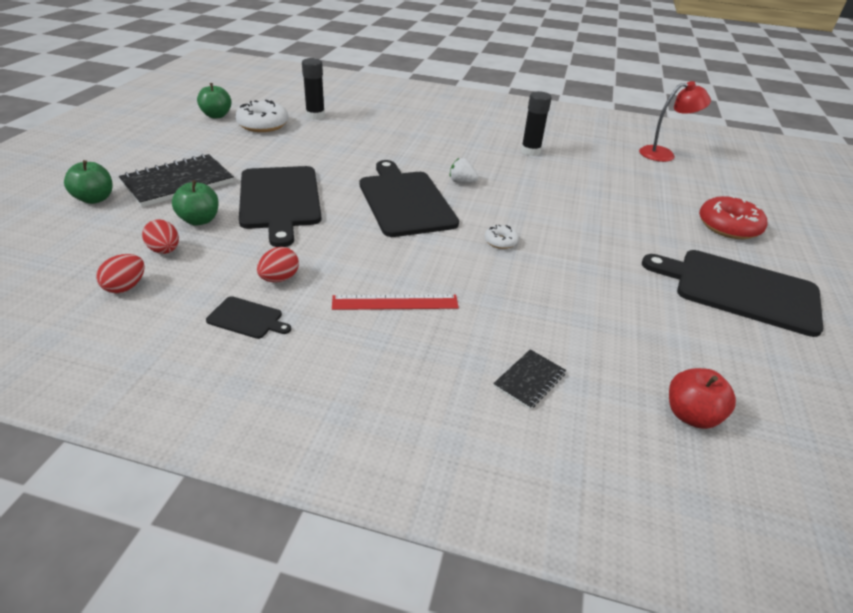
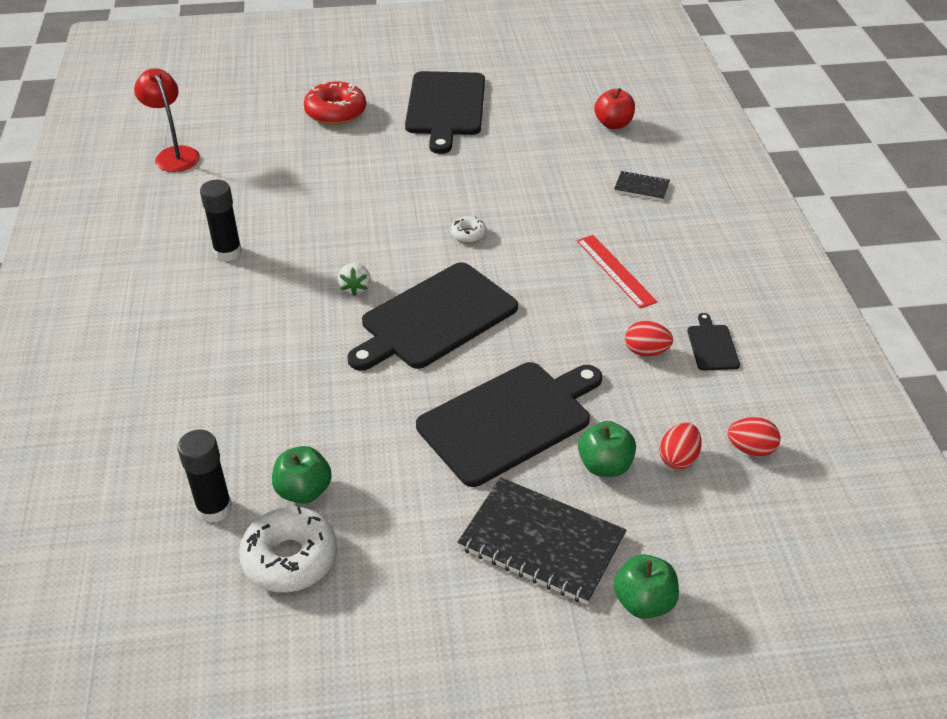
camera: 110 degrees left, 5 degrees up
(216, 115) = (285, 647): green apple -> green apple (304, 491)

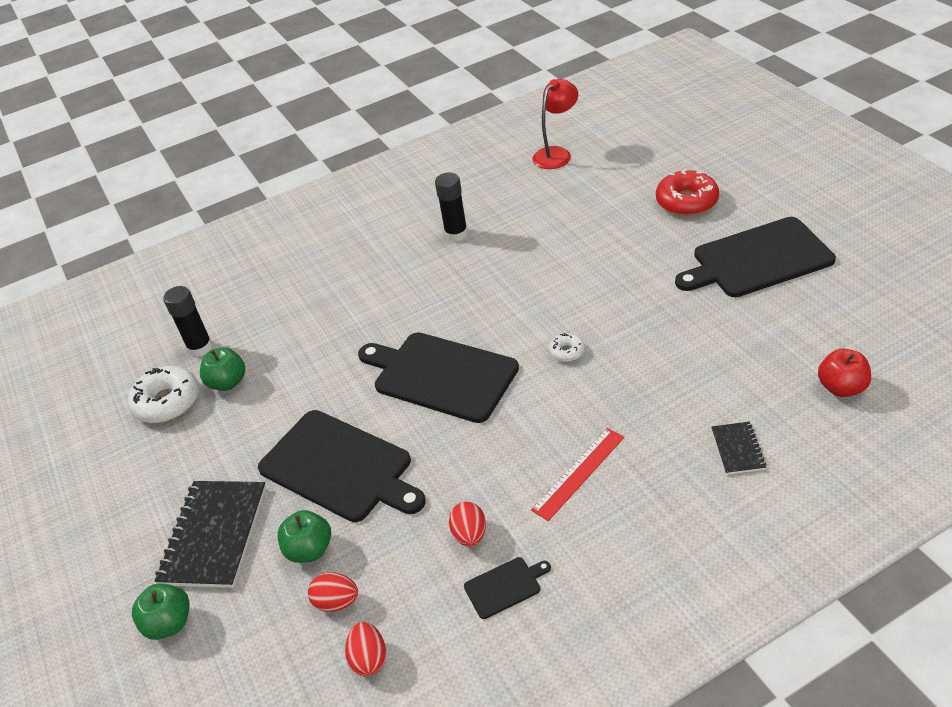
camera: 75 degrees right, 0 degrees up
(355, 288) = (453, 316): white strawberry -> none

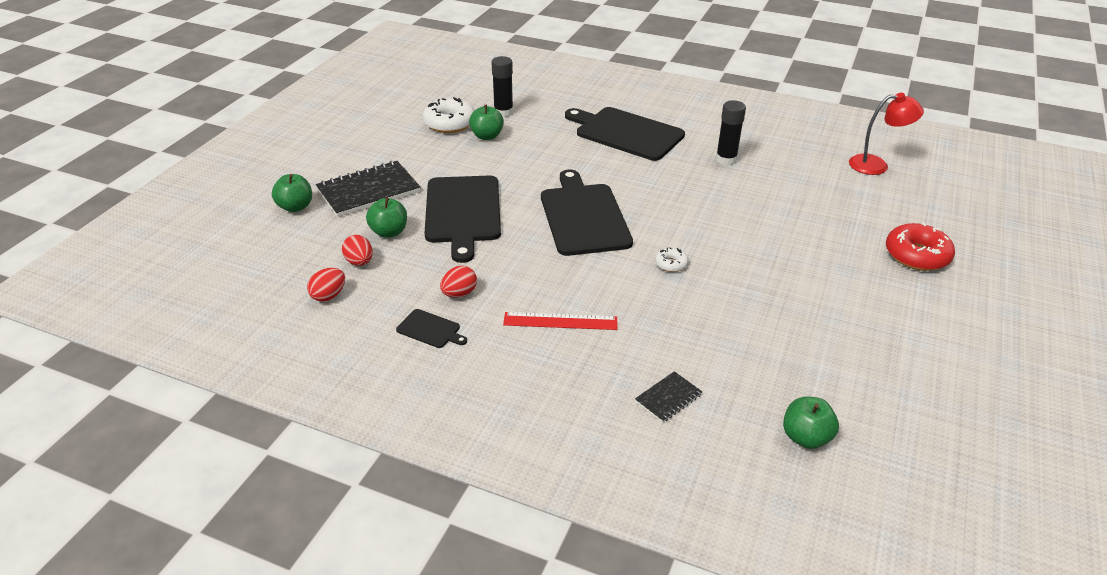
camera: 45 degrees right, 5 degrees down
(757, 259) = (900, 325): black cutting board -> black cutting board (626, 133)
(841, 387) = (805, 437): red apple -> green apple

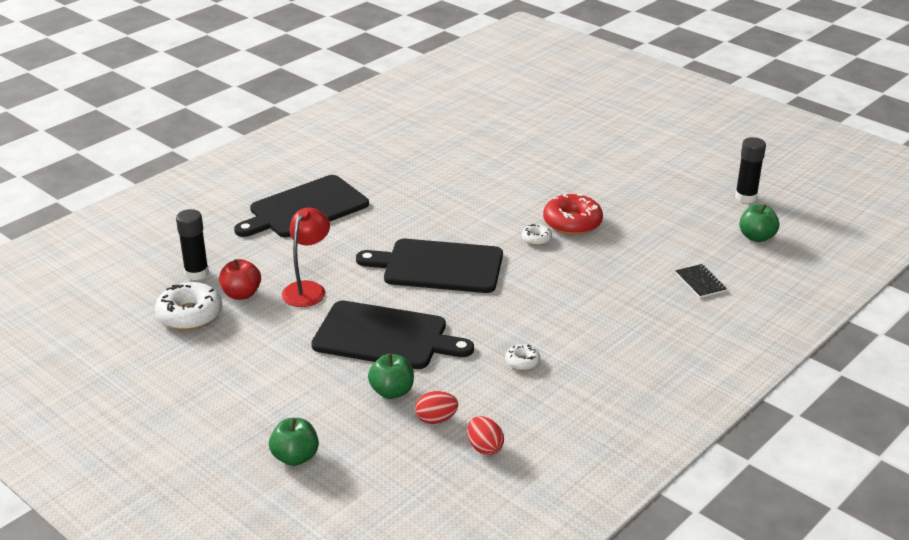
camera: 70 degrees left, 5 degrees down
(368, 191) = (298, 396): black notebook -> none
(430, 329) = (568, 388): black cutting board -> none
(459, 294) = (522, 362): red egg -> white donut
(487, 136) = (241, 294): green apple -> red apple
(560, 321) = (588, 312): red ruler -> none
(726, 160) = (394, 170): black glue stick -> black glue stick (745, 197)
(876, 165) = (452, 107): red lamp -> red lamp (308, 289)
(917, 255) = (581, 132): red donut -> red donut (572, 223)

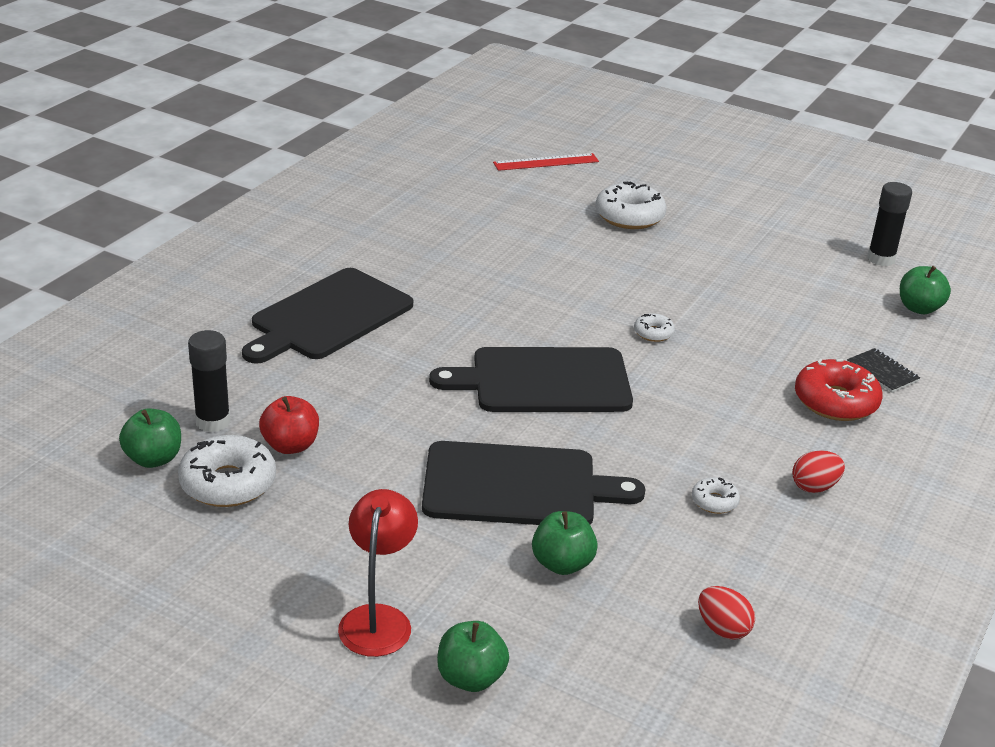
camera: 15 degrees left, 0 degrees up
(148, 294) = (153, 459): none -> green apple
(308, 289) = (381, 429): red lamp -> red lamp (378, 619)
(436, 419) = (639, 596): red egg -> red egg (814, 487)
(516, 106) = (546, 162): none -> red ruler
(561, 151) = (629, 216): none -> white donut
(572, 223) = (688, 308): red donut -> red donut (835, 401)

